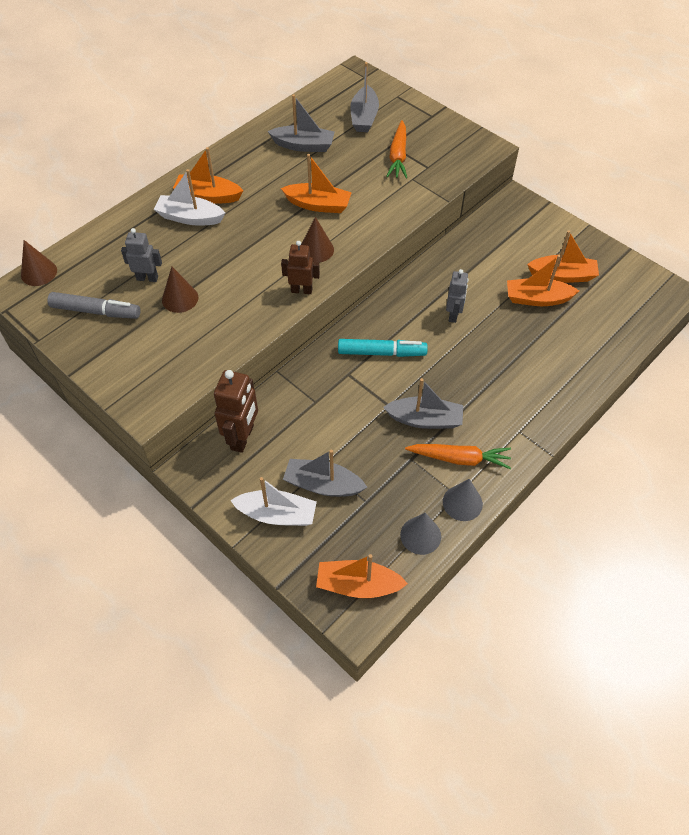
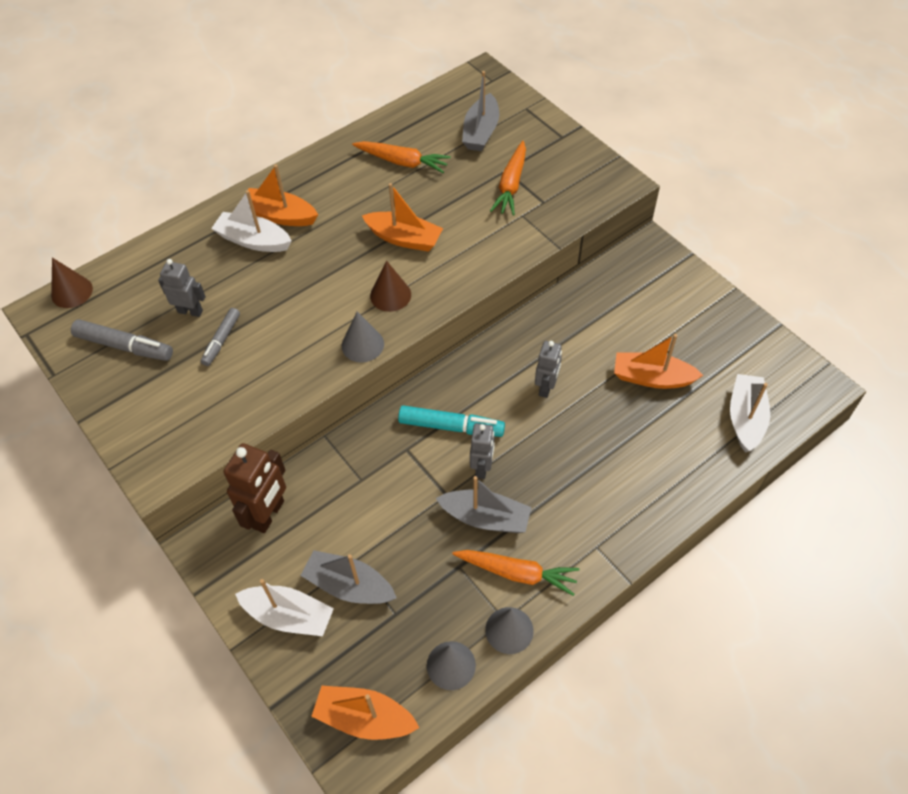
camera: 10 degrees right, 0 degrees up
(180, 298) = (221, 340): brown cone -> grey marker
(301, 290) = (362, 344): brown robot -> grey cone
(303, 145) = (402, 162): grey boat -> orange carrot
(414, 381) = (482, 467): none -> grey robot
(562, 275) = (689, 351): orange boat -> none
(617, 321) = (745, 418): none -> white boat

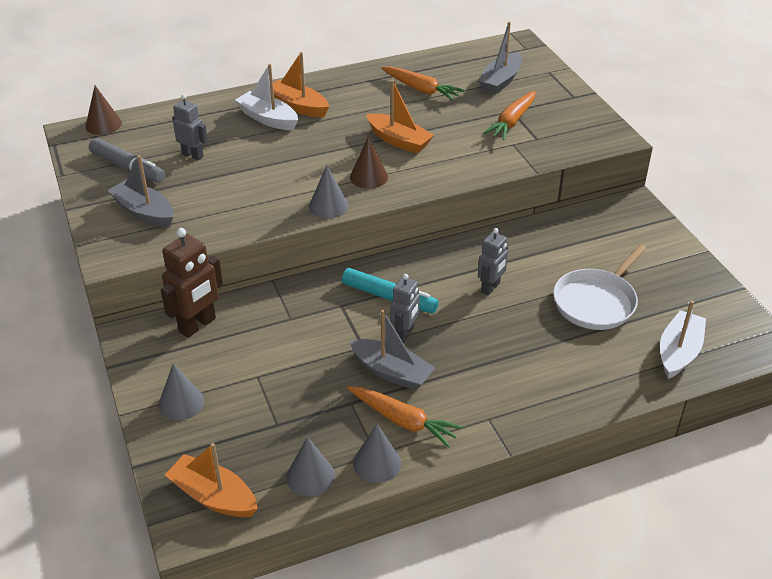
camera: 15 degrees right, 15 degrees down
(221, 340) = (209, 179): grey marker -> none
(289, 616) = (181, 403): white boat -> grey cone
(349, 586) = (244, 393): grey boat -> grey boat (144, 212)
(652, 378) = (596, 302): orange boat -> white pan

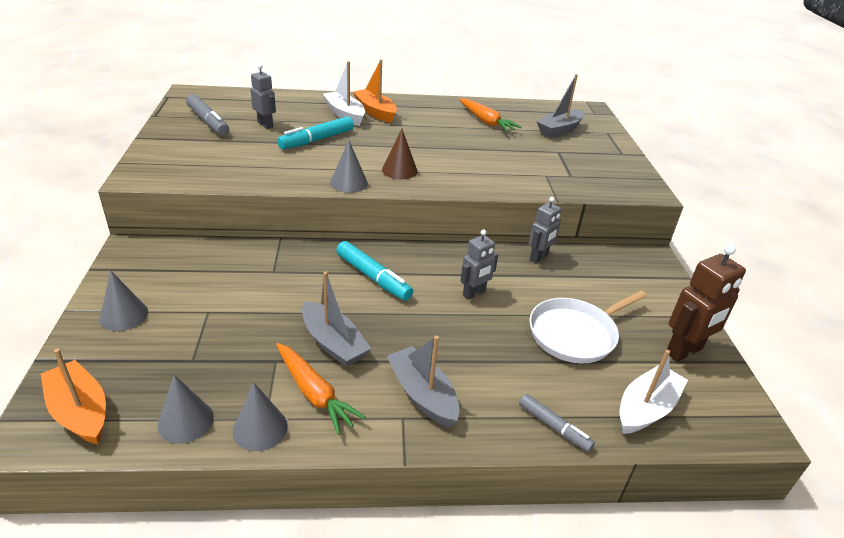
camera: 15 degrees right, 5 degrees down
(103, 124) = (215, 92): brown cone -> none
(144, 212) = (193, 153): grey boat -> grey boat (422, 394)
(197, 325) = (190, 256): brown robot -> brown robot (684, 351)
(261, 161) = (316, 140): none -> turquoise marker
(399, 141) = (443, 151): orange boat -> none
(405, 334) = (367, 312): grey robot -> grey robot (539, 257)
(512, 122) = (554, 159): orange carrot -> none
(612, 389) = (554, 427): none -> grey marker

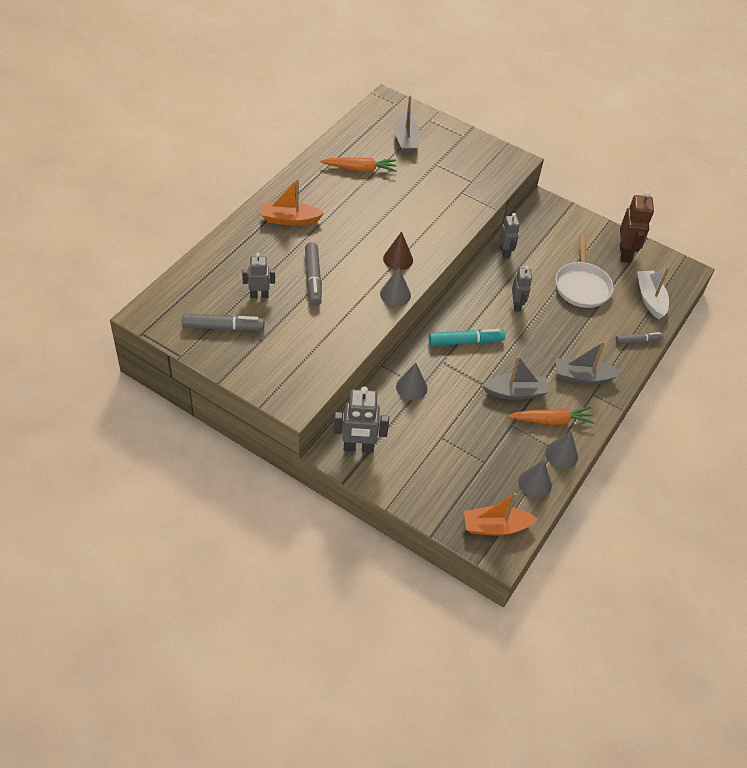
camera: 55 degrees left, 15 degrees up
(124, 315) = (415, 480): grey cone -> grey cone (411, 387)
(149, 261) = (358, 447): none -> grey robot
(316, 140) = (313, 278): turquoise marker -> grey marker
(345, 114) = (279, 240): white boat -> none

